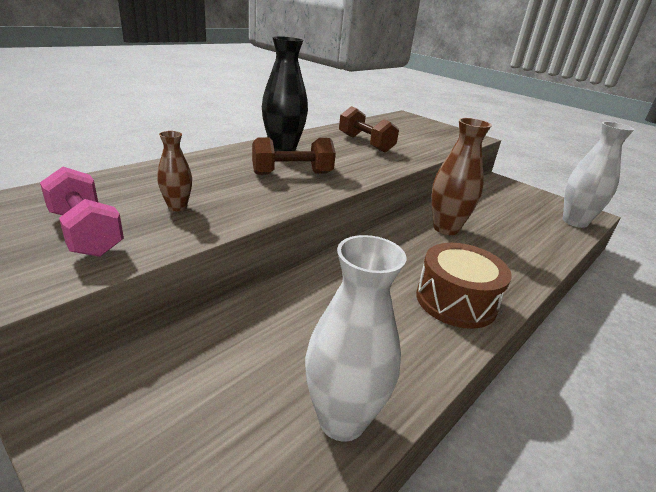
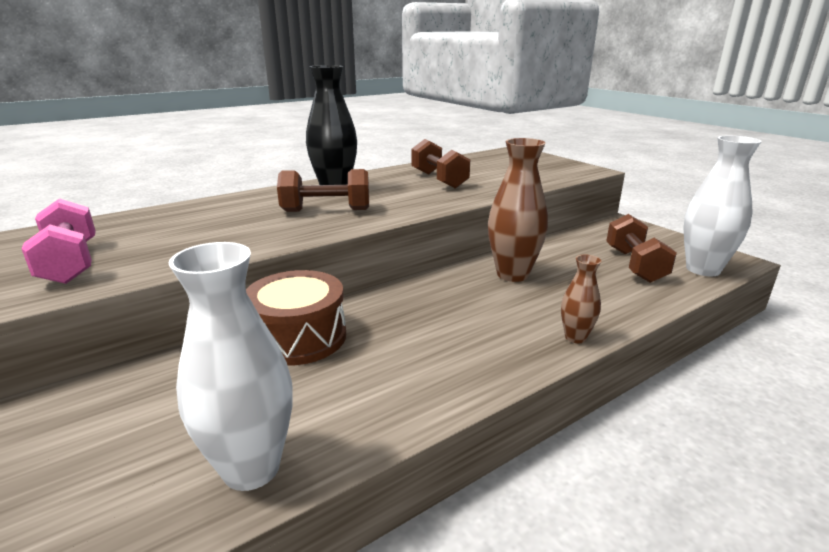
camera: 15 degrees right, 5 degrees down
(177, 207) = (177, 241): brown vase -> brown vase (575, 337)
(456, 301) = (474, 353): brown drum -> brown drum (299, 337)
(528, 218) = (634, 265): none -> brown dumbbell

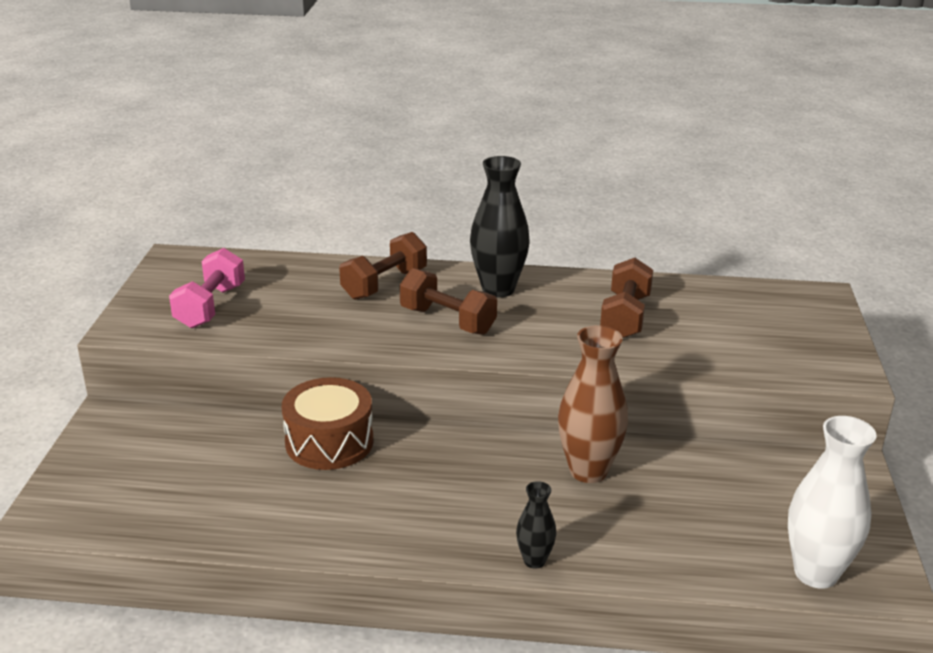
camera: 40 degrees right, 5 degrees up
(251, 468) = (204, 522): white vase -> none
(575, 337) = (534, 560): brown vase -> black vase
(634, 265) = (743, 526): brown dumbbell -> brown dumbbell (384, 284)

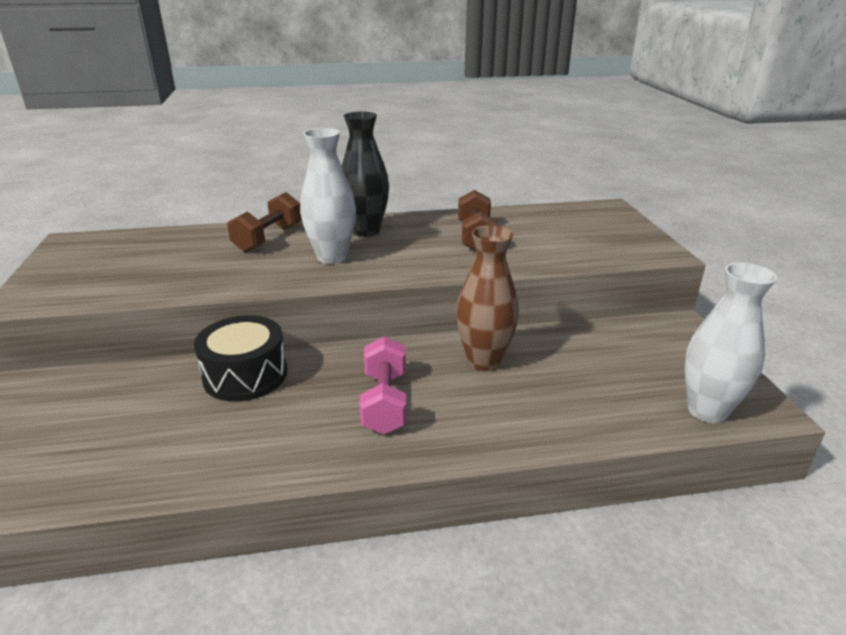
camera: 15 degrees left, 0 degrees up
(210, 306) = (109, 273): pink dumbbell -> pink dumbbell (385, 402)
(329, 442) = (245, 375): brown drum -> black drum
(447, 320) = (332, 257): brown dumbbell -> white vase
(534, 560) = (470, 447): black vase -> none

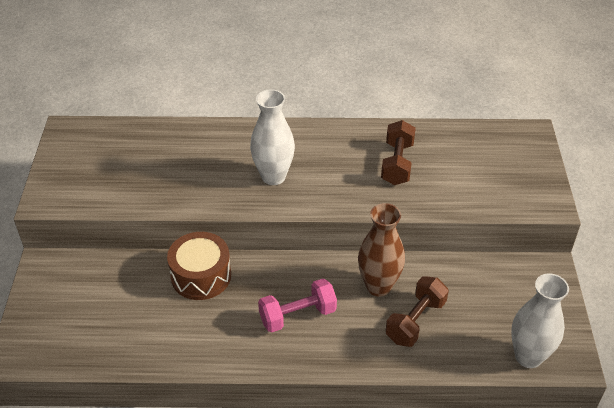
camera: 10 degrees right, 15 degrees up
(245, 375) = (201, 276): black drum -> brown drum
(268, 238) = (224, 144): brown dumbbell -> brown dumbbell (415, 321)
(366, 231) = (306, 144): black vase -> none
(385, 402) = (297, 315): pink dumbbell -> pink dumbbell turned 60 degrees clockwise

